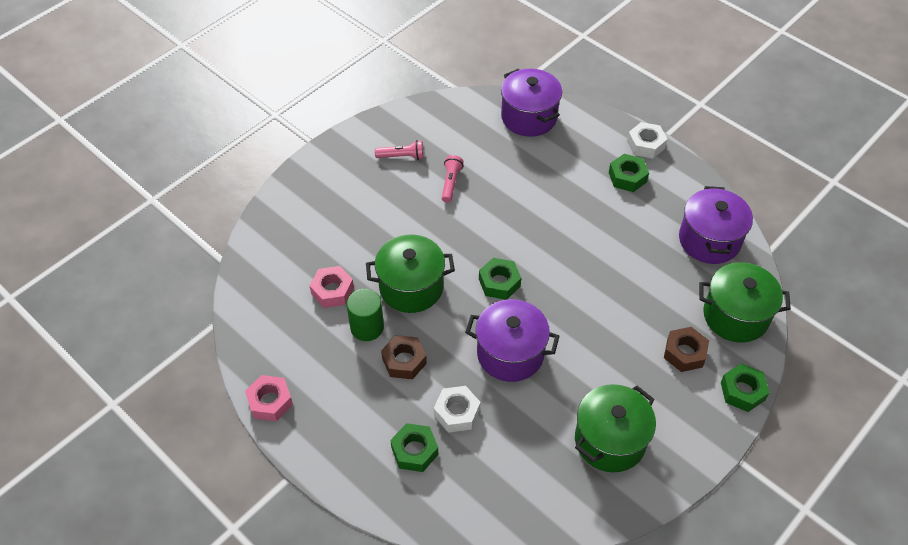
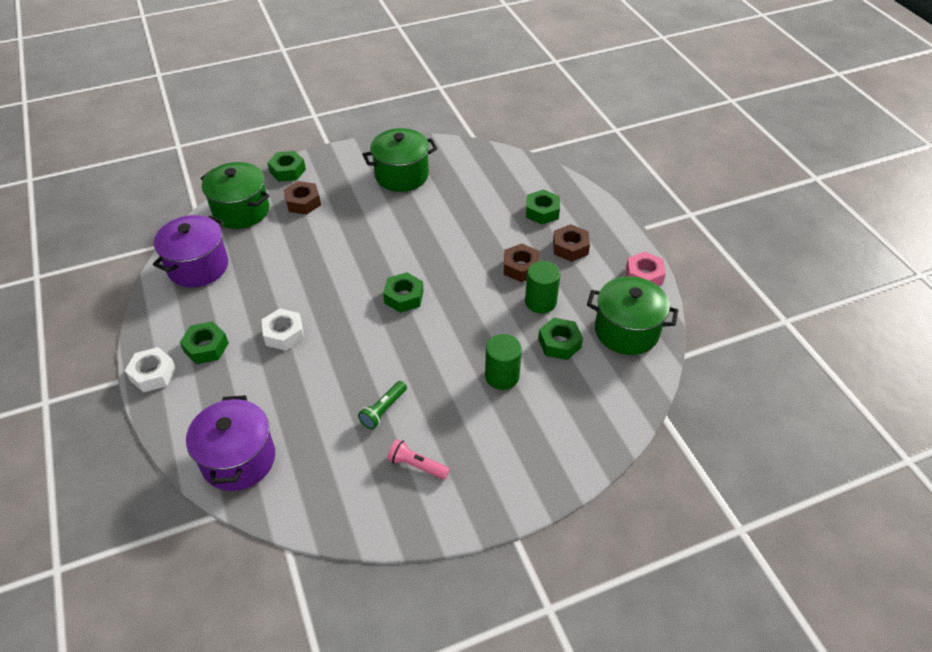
camera: 155 degrees left, 5 degrees down
(332, 291) = (559, 343): pink nut -> green nut
(362, 409) = (570, 247): none -> brown nut
(370, 242) = (502, 376): none -> green cylinder
(411, 287) = (484, 320): green pot -> green pot (626, 331)
(451, 183) = (383, 410): pink flashlight -> green flashlight
(457, 412) = (498, 223): white nut -> white nut (284, 334)
(510, 353) = (432, 244): purple pot -> none

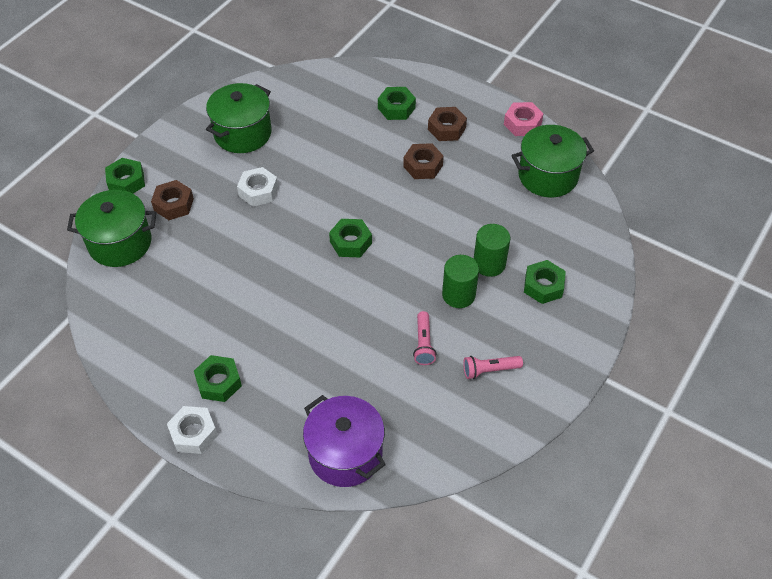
camera: 35 degrees left, 5 degrees up
(198, 267) = (133, 317): purple pot -> none
(284, 334) = (278, 331): white nut -> white nut (258, 191)
(383, 410) = (423, 344): green flashlight -> pink flashlight
(540, 302) = (464, 187): green cylinder -> green cylinder (458, 295)
(559, 343) = (508, 213): green nut -> green nut (543, 286)

